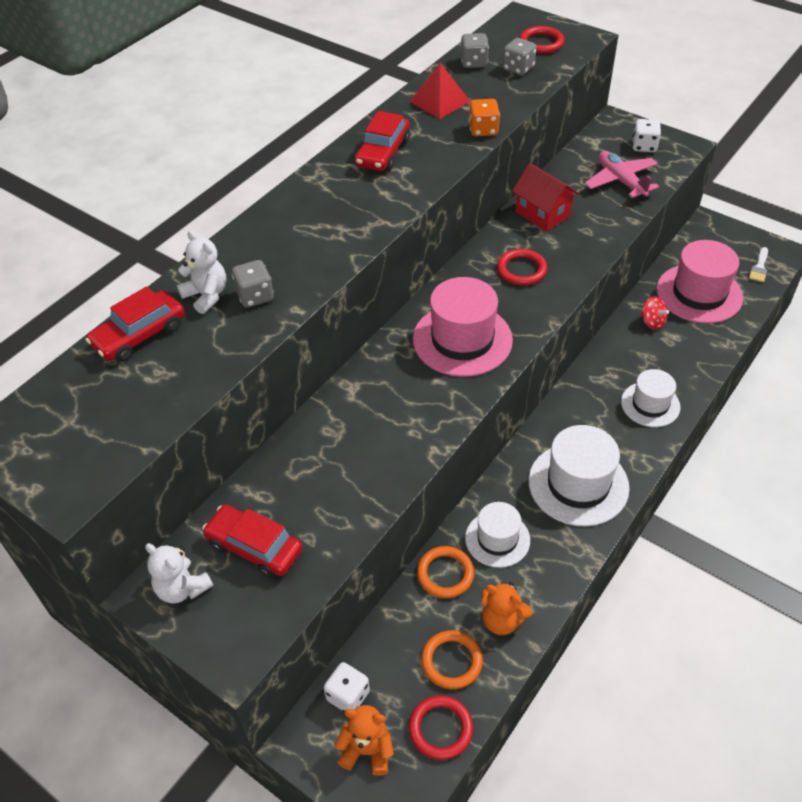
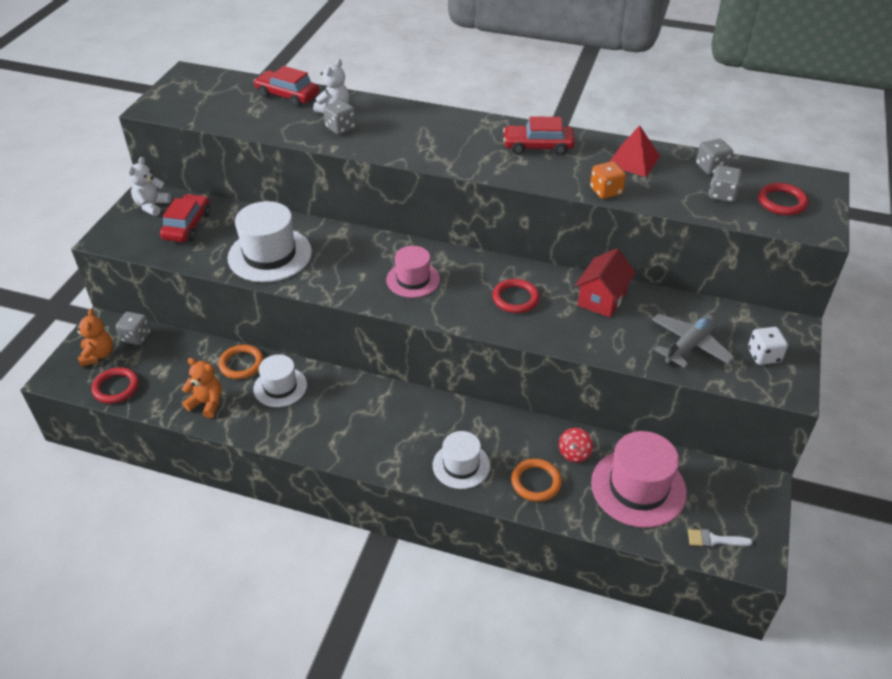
camera: 70 degrees right, 5 degrees down
(348, 695) = (136, 337): white dice -> grey dice
(451, 661) = (168, 382): orange ring -> orange ring (536, 482)
(462, 339) = (413, 279): pink hat -> pink hat, size x0.62
(502, 620) = (207, 403): orange teddy bear -> orange teddy bear turned 105 degrees clockwise
(578, 484) = (349, 427): white hat -> white hat (270, 255)
(621, 181) = (689, 345): pink plane -> grey plane

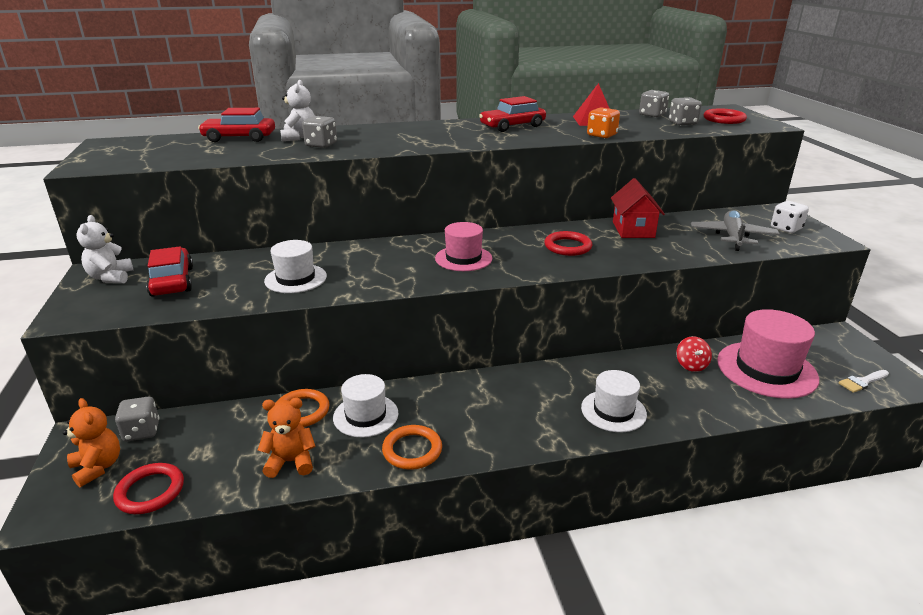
camera: 30 degrees left, 15 degrees down
(270, 255) = (295, 278): white hat -> white hat, size x0.62
(536, 482) = (689, 397): orange ring -> orange ring (412, 450)

